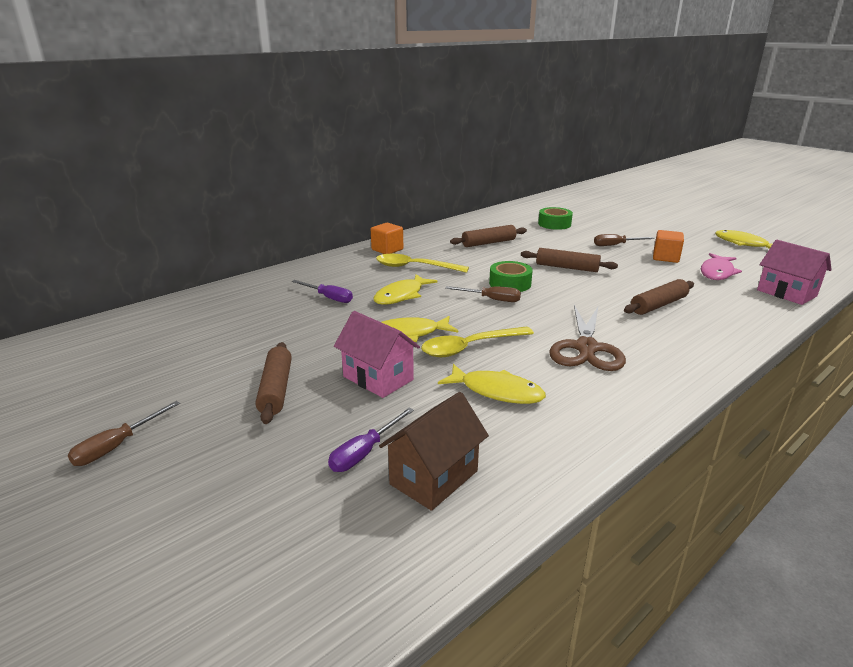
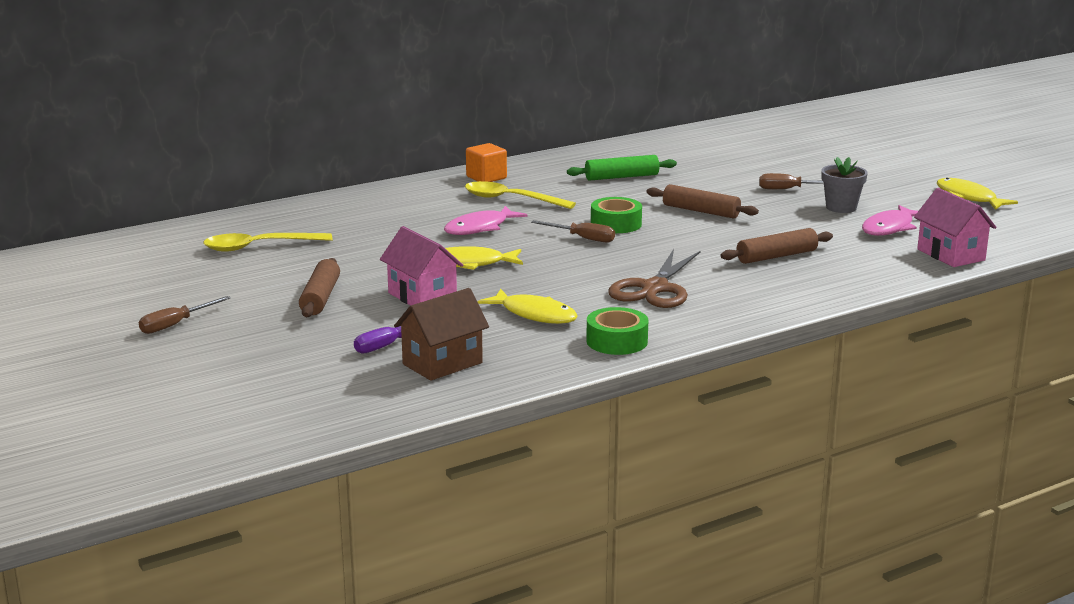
camera: 10 degrees right, 5 degrees down
(328, 298) = (396, 225): purple screwdriver -> none
(401, 295) = (480, 228): yellow fish -> pink fish
(470, 347) = (529, 279): yellow spoon -> yellow spoon (259, 247)
(488, 243) = (622, 177): brown rolling pin -> green rolling pin
(554, 224) = (729, 158): green tape -> green tape (617, 341)
(665, 257) = (841, 207): orange cube -> grey flower pot

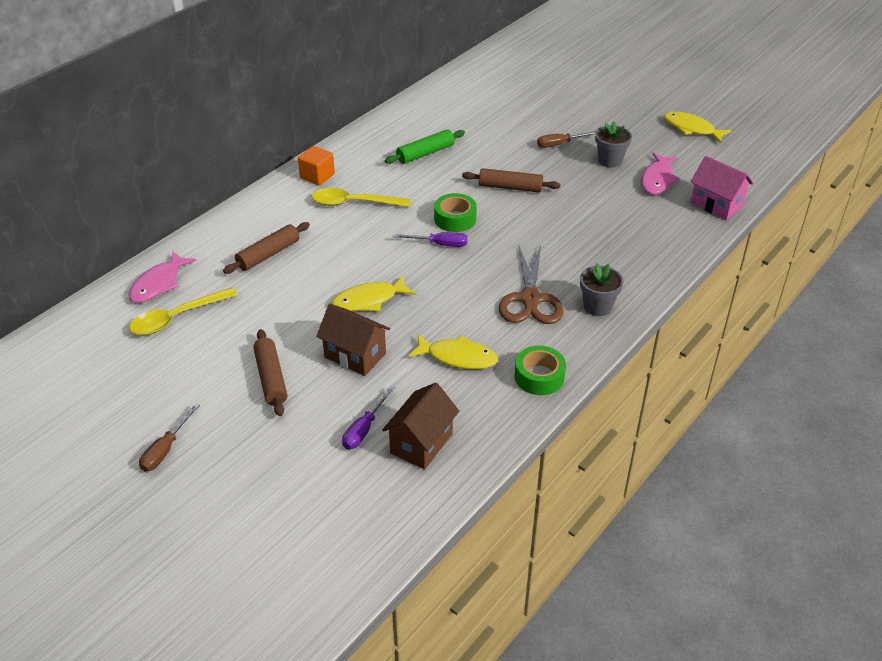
camera: 20 degrees left, 20 degrees up
(422, 297) = (355, 355): pink house -> brown house
(480, 228) = (350, 248): pink fish -> pink fish (159, 284)
(582, 238) = (439, 244): brown screwdriver -> purple screwdriver
(731, 305) = (597, 306): none -> grey flower pot
(776, 256) = (597, 235): brown rolling pin -> brown rolling pin (268, 254)

